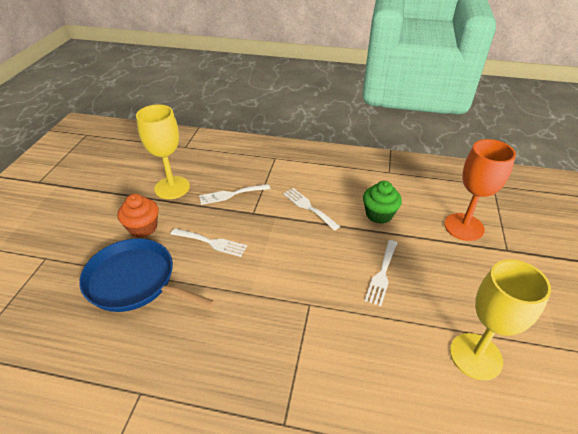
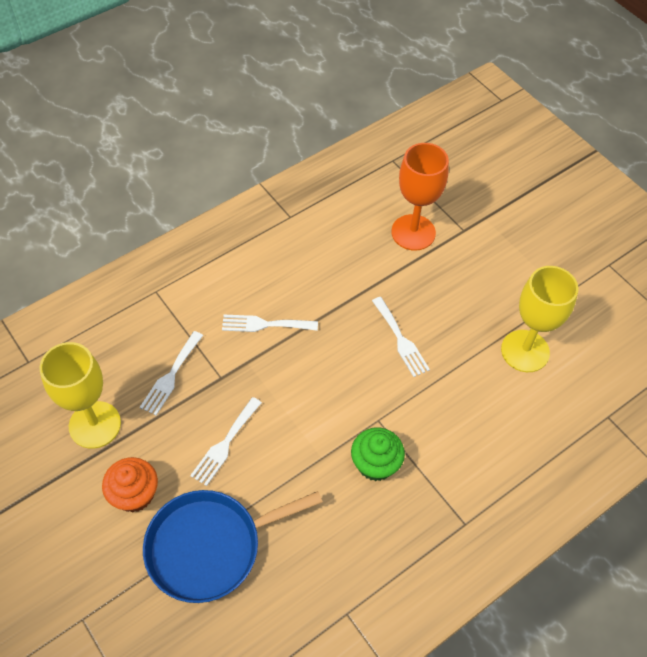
camera: 50 degrees left, 15 degrees up
(211, 242) = (225, 444): white fork -> white fork turned 150 degrees clockwise
(379, 214) = (335, 278): green cupcake -> green cupcake (375, 464)

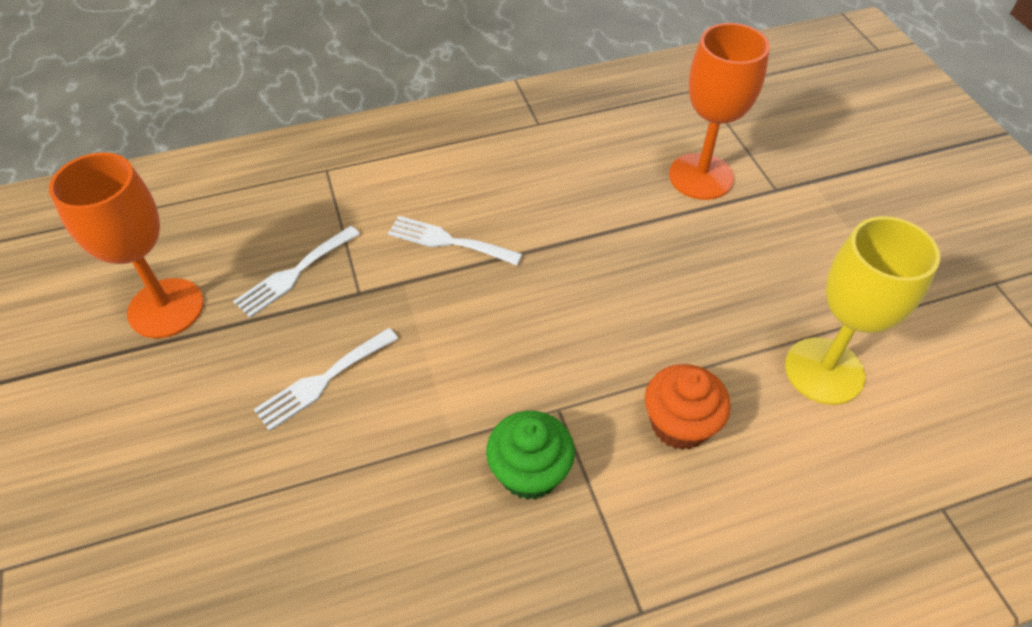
camera: 20 degrees right, 5 degrees down
(95, 425) = (166, 308): yellow goblet -> orange goblet
(135, 494) = (167, 413): orange cupcake -> orange cupcake (679, 424)
(210, 546) = (231, 520): blue pan -> none
(400, 339) = (633, 307): white fork -> none

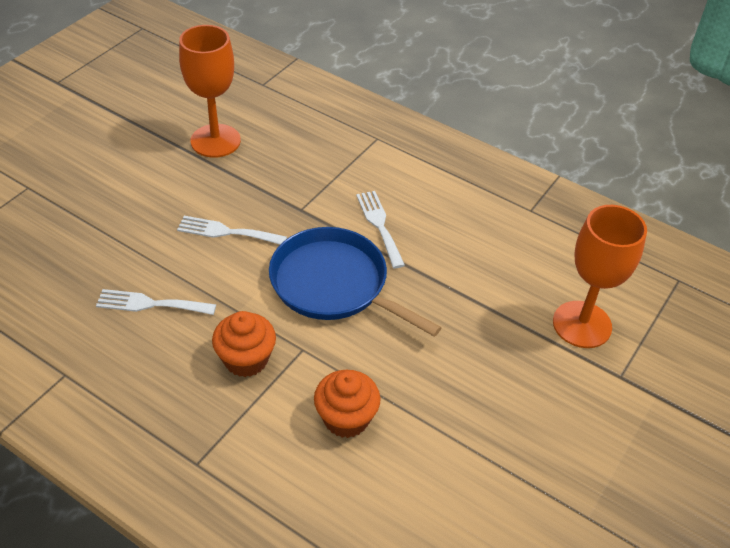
camera: 50 degrees right, 5 degrees down
(294, 274) = (287, 174): white fork -> white fork (150, 304)
(493, 327) = (334, 284): none -> blue pan
(529, 472) = (246, 359): green cupcake -> orange cupcake
(824, 371) = (468, 483): yellow goblet -> none

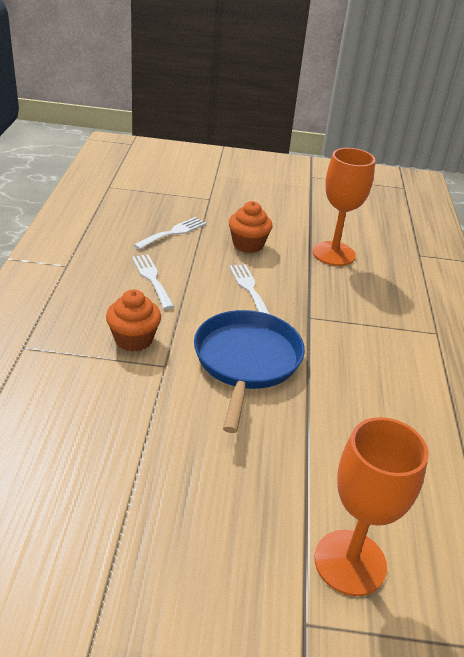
camera: 60 degrees right, 10 degrees down
(346, 418) = (110, 414): orange cupcake -> orange cupcake (248, 245)
(379, 225) = (337, 367): white fork -> white fork (173, 232)

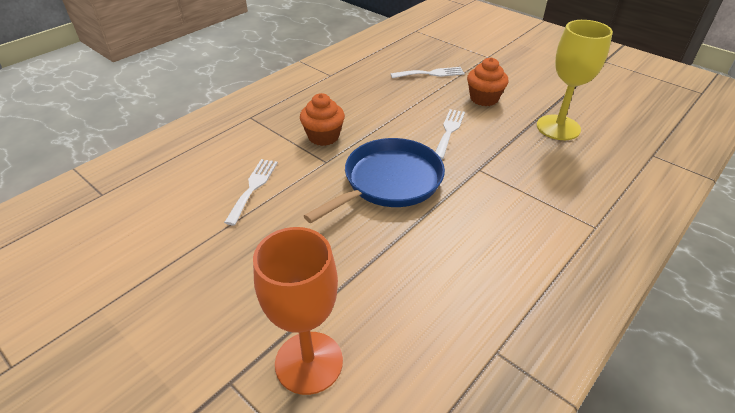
camera: 40 degrees right, 5 degrees up
(152, 279) = (380, 101): white fork -> white fork (253, 187)
(333, 254) = (558, 127): orange goblet -> yellow goblet

